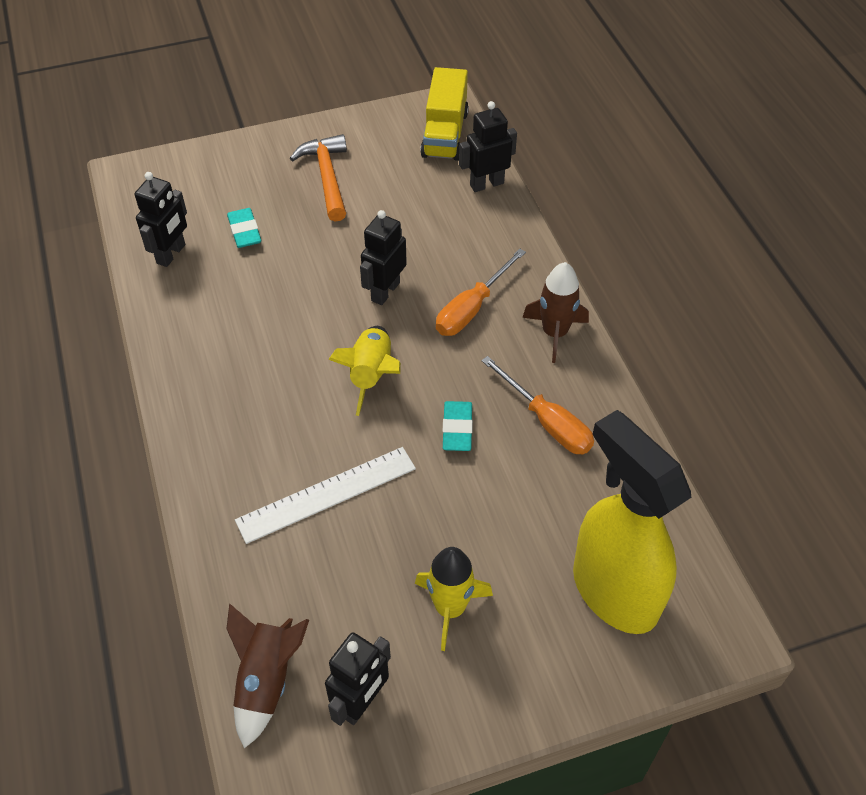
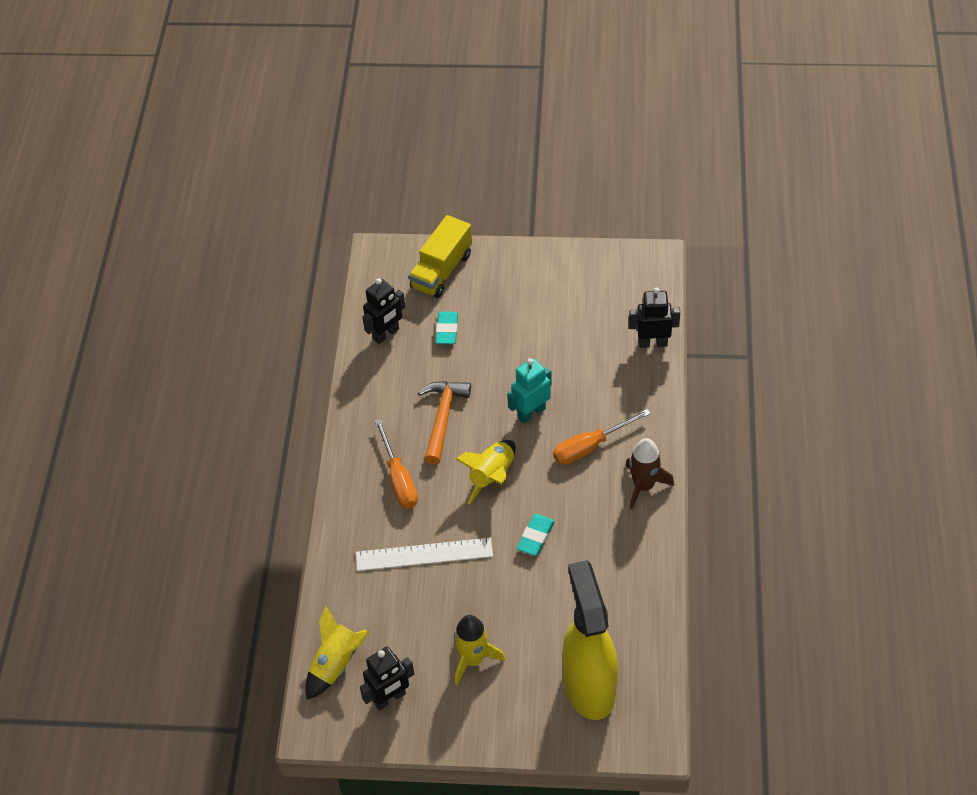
camera: 25 degrees right, 0 degrees up
(266, 680) = (336, 664): brown rocket -> yellow rocket
(327, 177) = (529, 301): orange hammer -> orange hammer (443, 418)
(385, 291) = (531, 413): black robot -> turquoise robot
(445, 134) = (640, 287): yellow truck -> yellow truck (441, 271)
(547, 422) = (603, 553): orange screwdriver -> orange screwdriver (398, 479)

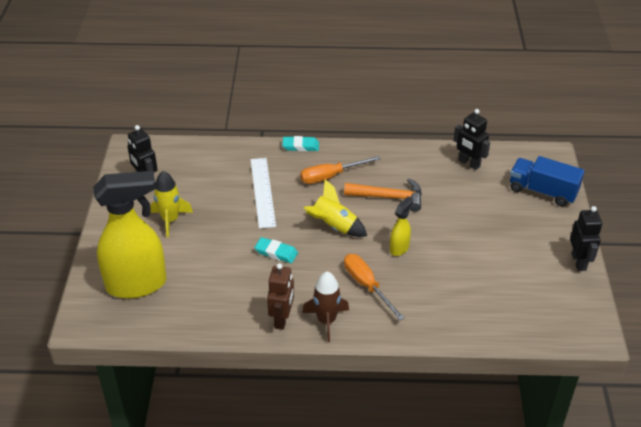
camera: 85 degrees right, 10 degrees down
(336, 664) = (176, 154): yellow rocket -> none
(441, 271) = (542, 191): yellow truck -> blue truck
(447, 330) = (479, 197): turquoise eraser -> turquoise eraser (300, 146)
(531, 413) = (399, 248): turquoise robot -> yellow spray bottle
(642, 529) = (282, 319): none -> brown robot
(653, 343) = (488, 330): black robot -> black robot (579, 262)

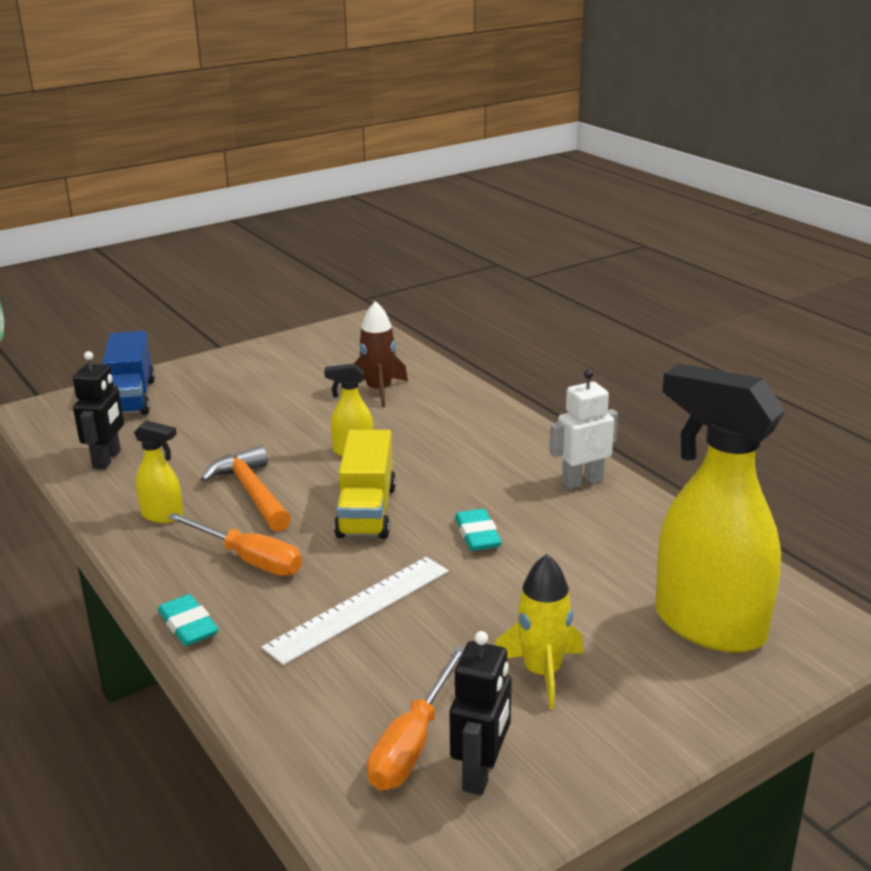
camera: 125 degrees left, 15 degrees down
(282, 319) = (582, 481): brown robot -> white robot
(326, 321) = (540, 453): brown rocket -> brown rocket (379, 391)
(334, 226) = (366, 511): yellow rocket -> yellow truck
(367, 285) = (448, 449): orange screwdriver -> orange screwdriver (412, 743)
(393, 164) = (163, 516): none -> yellow spray bottle
(579, 262) = (251, 352): black robot -> none

